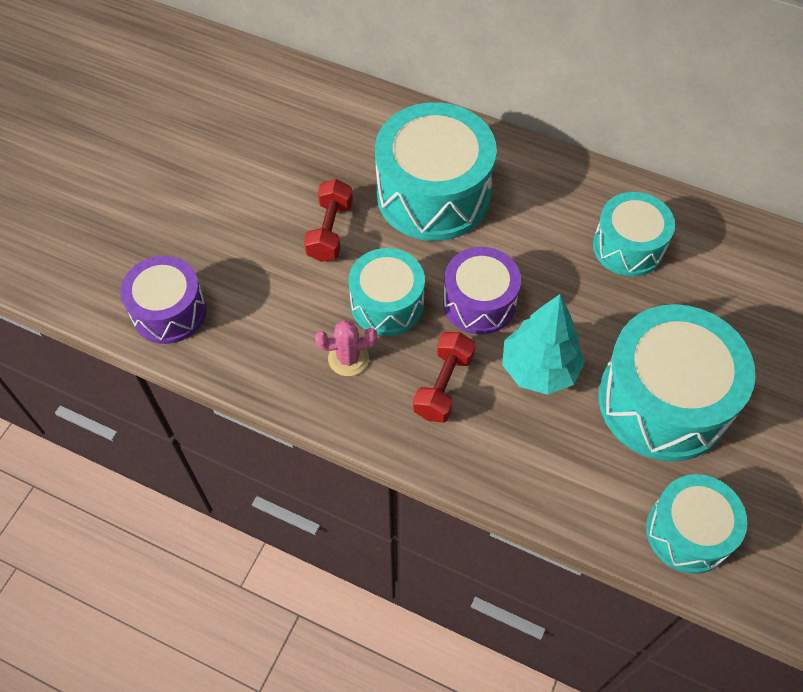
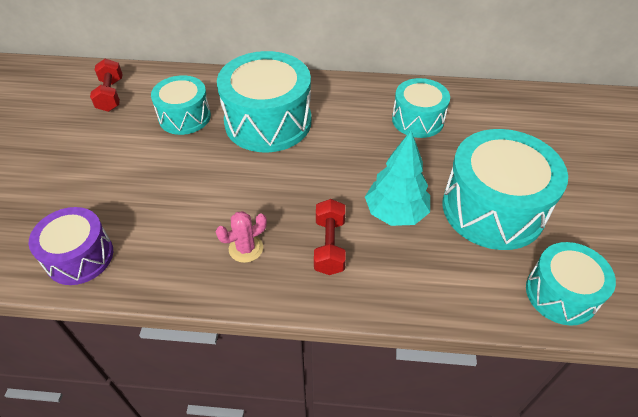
camera: 20 degrees left, 10 degrees down
(330, 231) = (199, 164): red dumbbell -> red dumbbell (111, 95)
(387, 304) = (262, 201): turquoise drum -> turquoise drum (184, 117)
(479, 302) = (331, 181): purple drum -> none

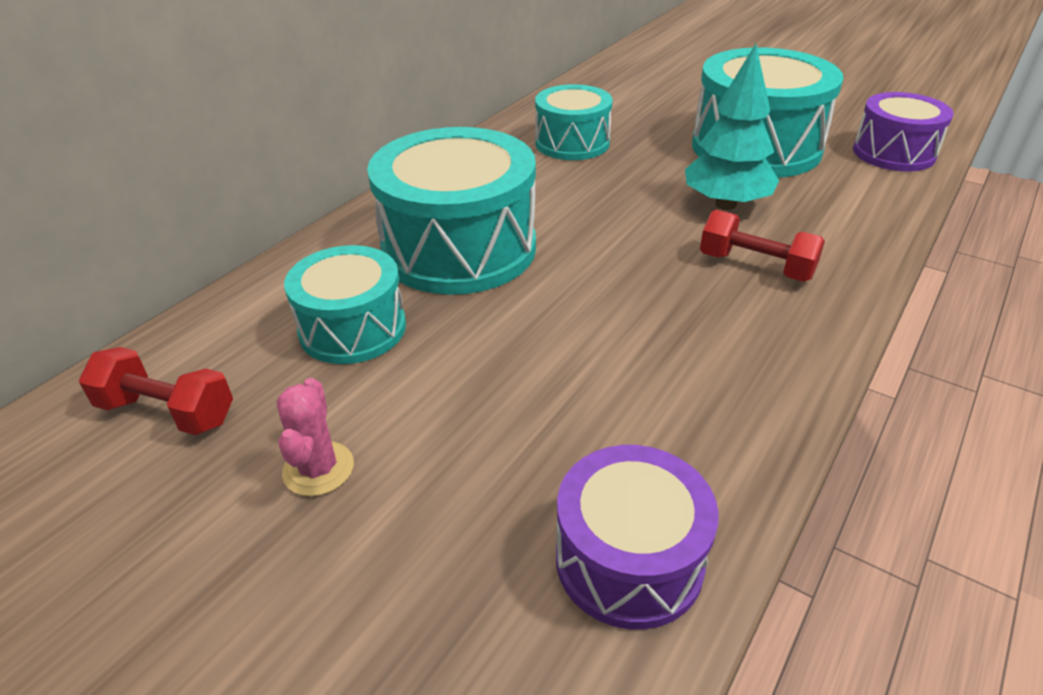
camera: 60 degrees left, 10 degrees down
(246, 248) = (721, 339): pink cactus -> pink cactus (318, 469)
(561, 294) = (893, 153): turquoise drum -> purple drum

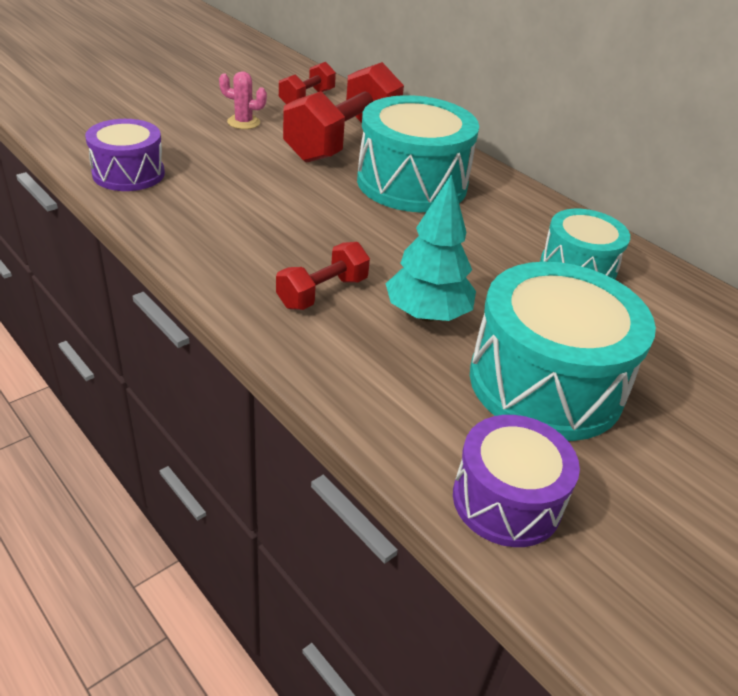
camera: 100 degrees right, 0 degrees up
(353, 328) = (343, 141): turquoise drum -> red dumbbell

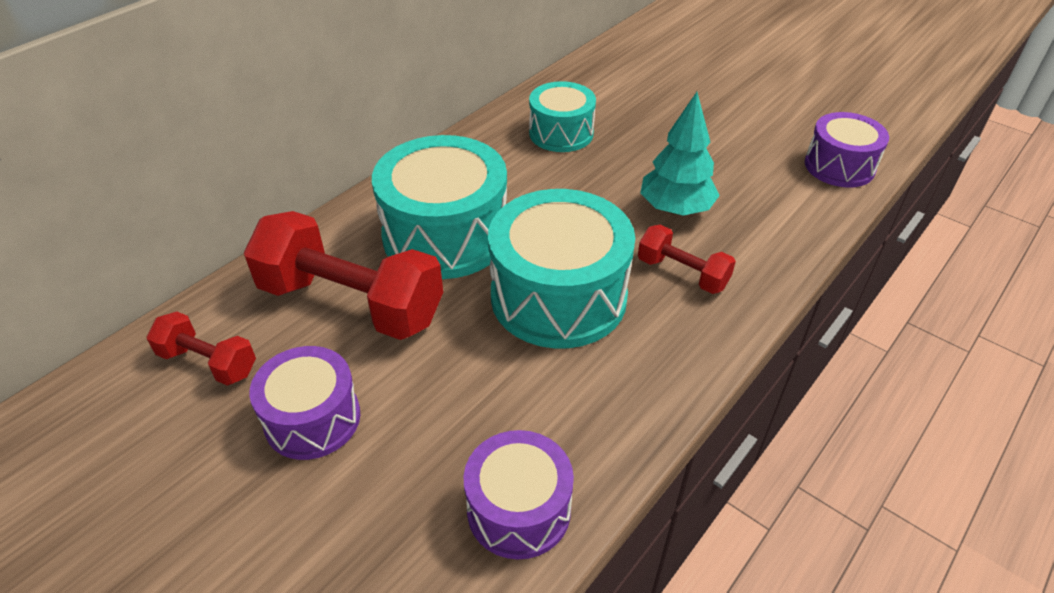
camera: 95 degrees left, 5 degrees up
(243, 122) = (312, 419): pink cactus -> purple drum
(545, 383) = (719, 151): turquoise drum -> turquoise drum (558, 296)

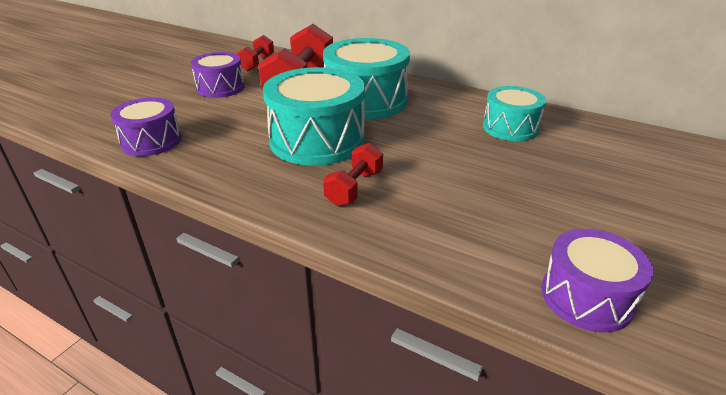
camera: 80 degrees right, 10 degrees down
(675, 209) = (437, 183): turquoise tree -> none

